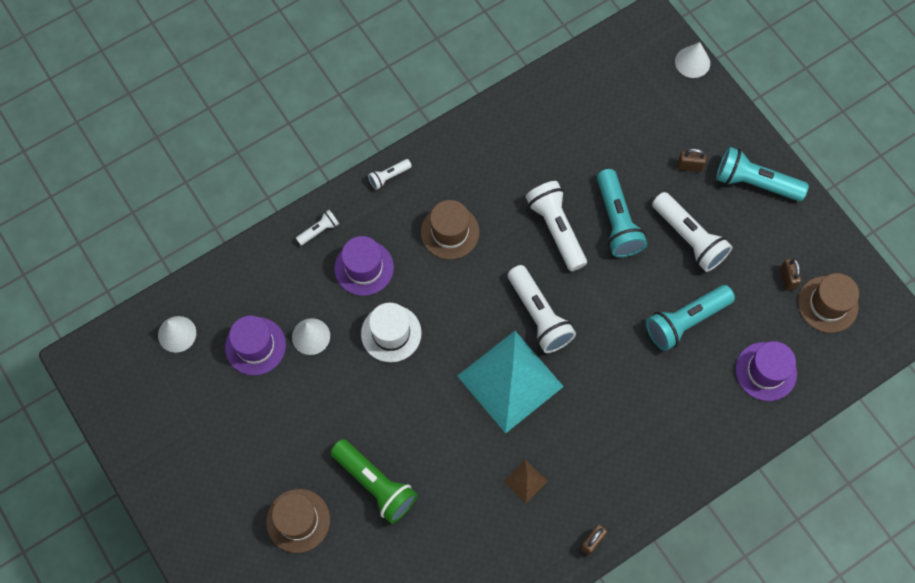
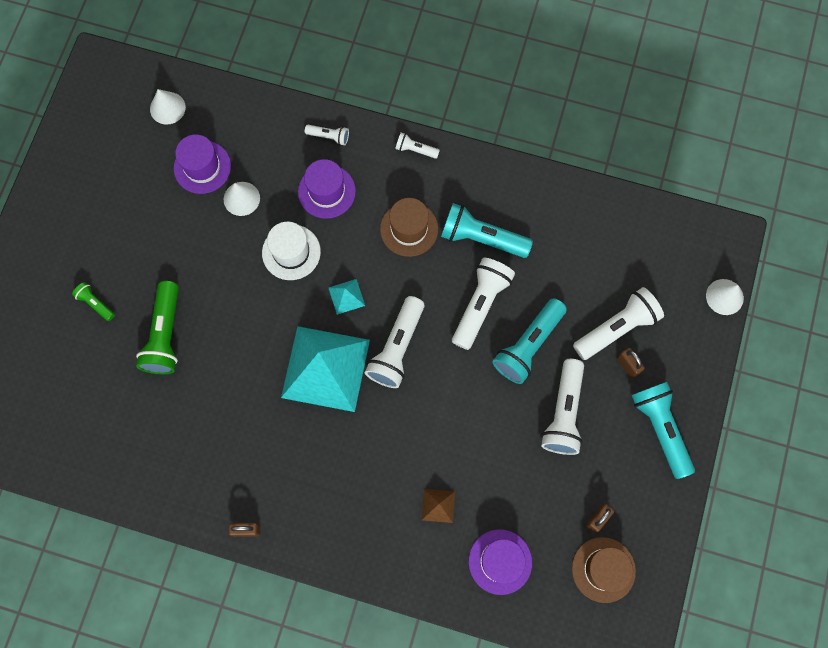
camera: 50 degrees right, 5 degrees up
(298, 520) = (95, 303): brown hat -> green flashlight
(464, 320) = (346, 296): none -> turquoise pyramid
(525, 481) = (255, 442): brown pyramid -> brown pyramid (438, 505)
(655, 151) = (617, 328): none -> white flashlight
(685, 321) = (488, 464): turquoise flashlight -> turquoise flashlight (481, 238)

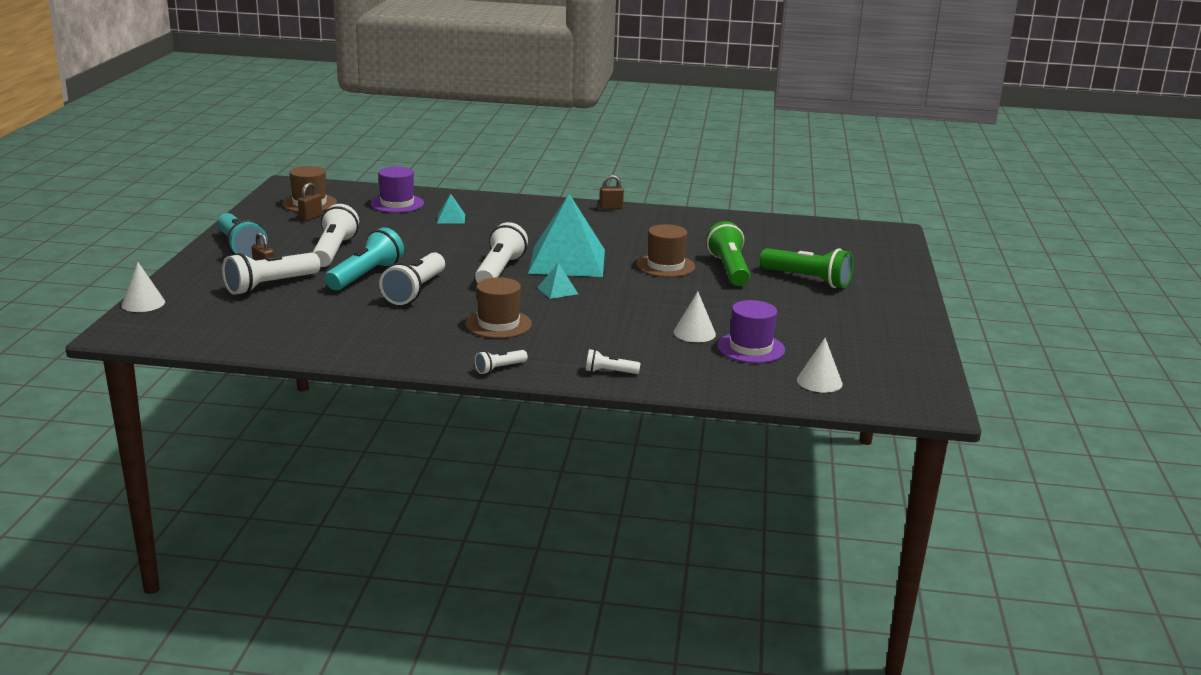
camera: 170 degrees right, 50 degrees down
(95, 303) = (808, 280): green flashlight -> green flashlight, size x2.00
(227, 348) = (665, 266): none -> brown hat
(291, 252) = (625, 308): white hat -> none
(326, 191) = (599, 340): purple hat -> none
(415, 150) = (499, 368): white flashlight -> white flashlight turned 135 degrees clockwise
(438, 505) = (451, 218): brown pyramid -> turquoise pyramid
(481, 238) = (415, 322): turquoise flashlight -> none

